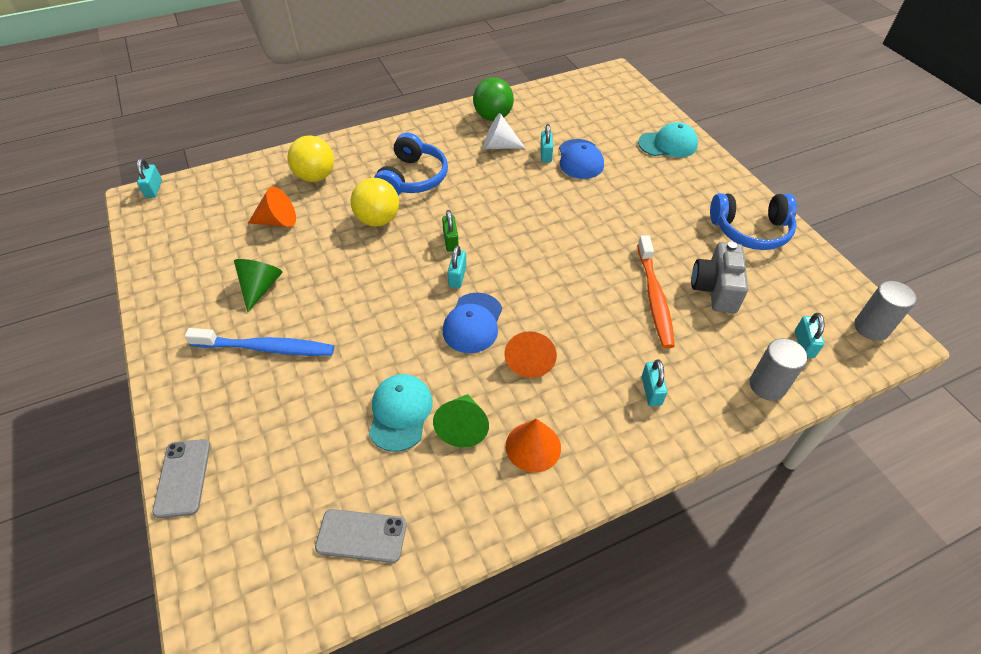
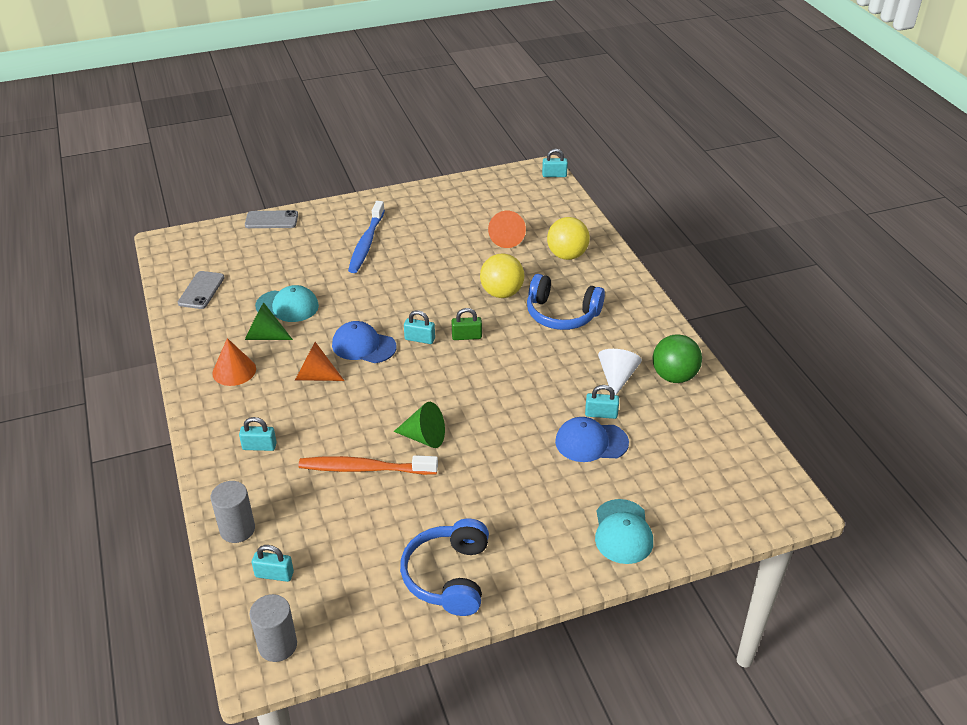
camera: 95 degrees right, 10 degrees down
(260, 287) = (429, 236): green cone -> green cone (424, 437)
(715, 289) = (365, 520): grey camera -> none

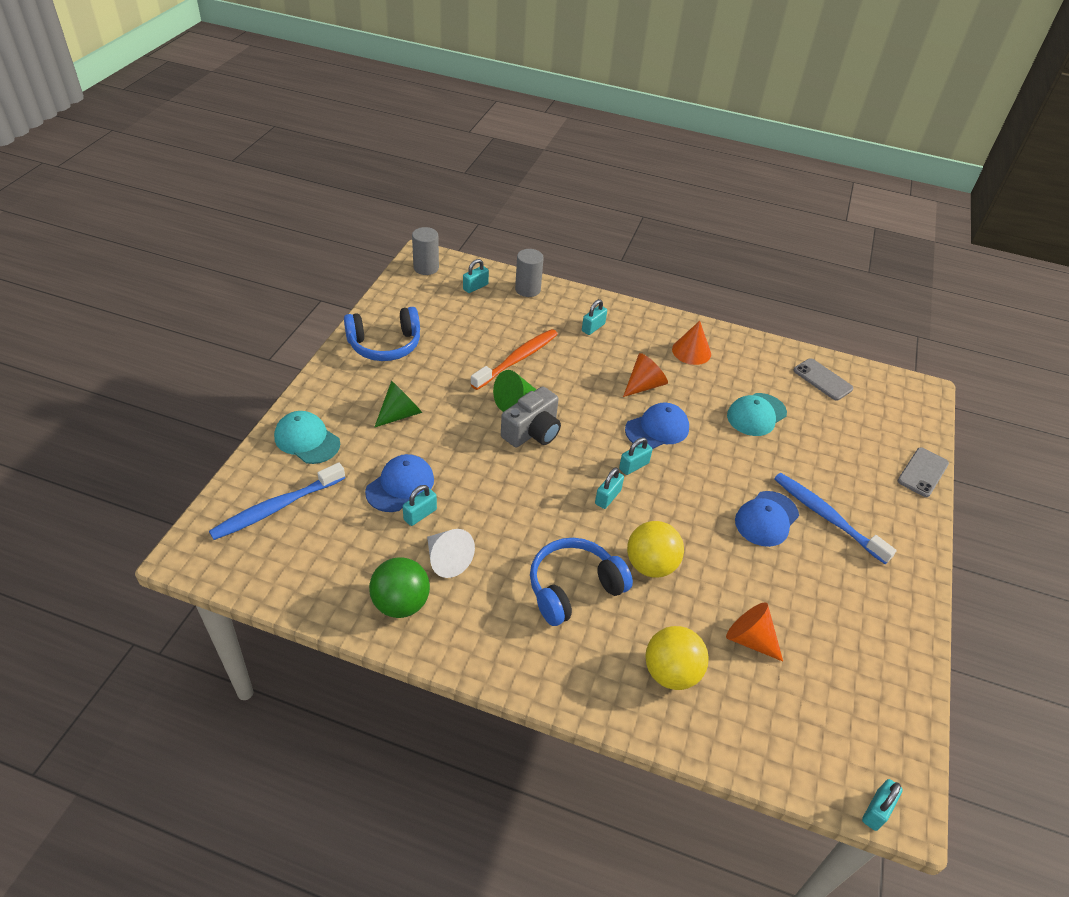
camera: 125 degrees right, 5 degrees up
(264, 336) = (723, 384): green cone -> green cone (400, 414)
(399, 265) = (766, 519): none -> blue cap
(447, 407) = (532, 432): none -> grey camera
(448, 576) = (385, 345): blue headphones -> blue headphones turned 120 degrees clockwise
(466, 336) = (608, 497): green padlock -> turquoise padlock
(700, 493) = (276, 508): none -> blue toothbrush

